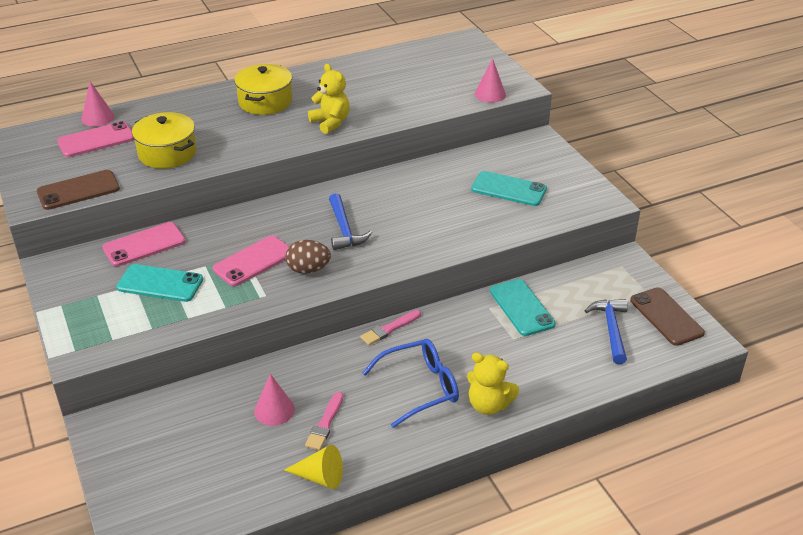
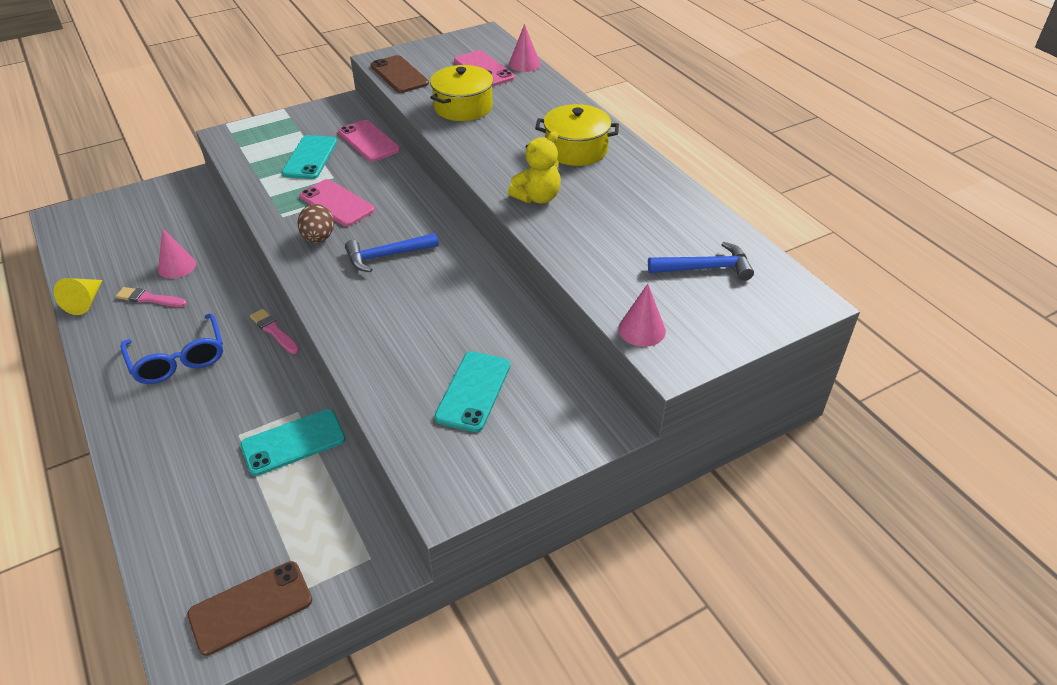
camera: 85 degrees right, 5 degrees up
(488, 405) = (137, 414): yellow teddy bear -> none
(611, 329) = (236, 536): blue hammer -> blue hammer (705, 268)

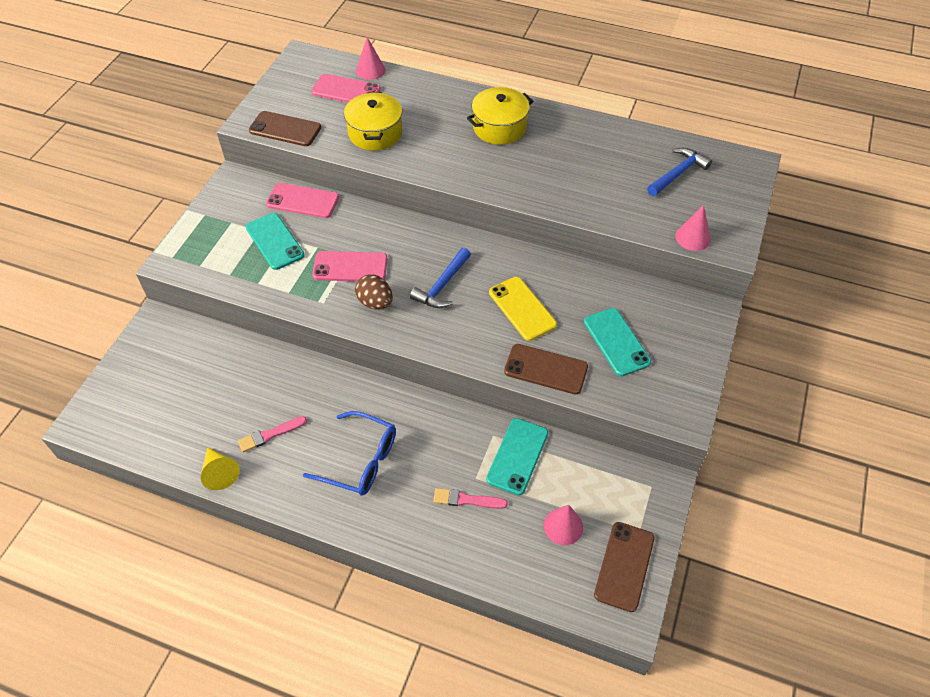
camera: 40 degrees left, 10 degrees up
(177, 266) = (255, 396): pink cone -> pink cone (563, 526)
(274, 331) = (401, 394): pink brush -> pink brush (467, 500)
(378, 371) = (546, 369): none -> brown phone
(427, 312) = (522, 308): none -> yellow phone
(537, 197) = (522, 180): yellow teddy bear -> none

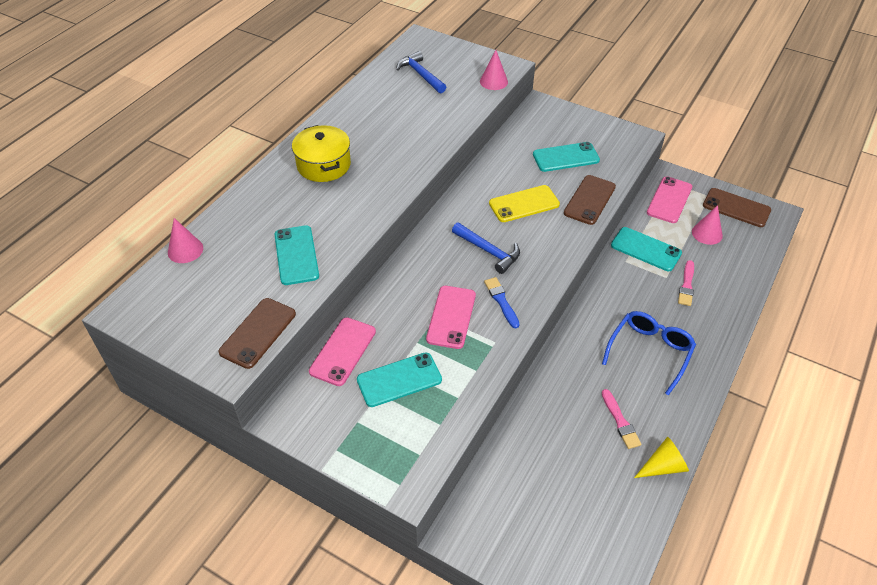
camera: 80 degrees left, 5 degrees down
(346, 91) = (212, 274): pink phone -> pink phone (669, 200)
(375, 133) = (296, 255): yellow pot -> turquoise phone
(375, 302) = (501, 301): brown egg -> blue brush

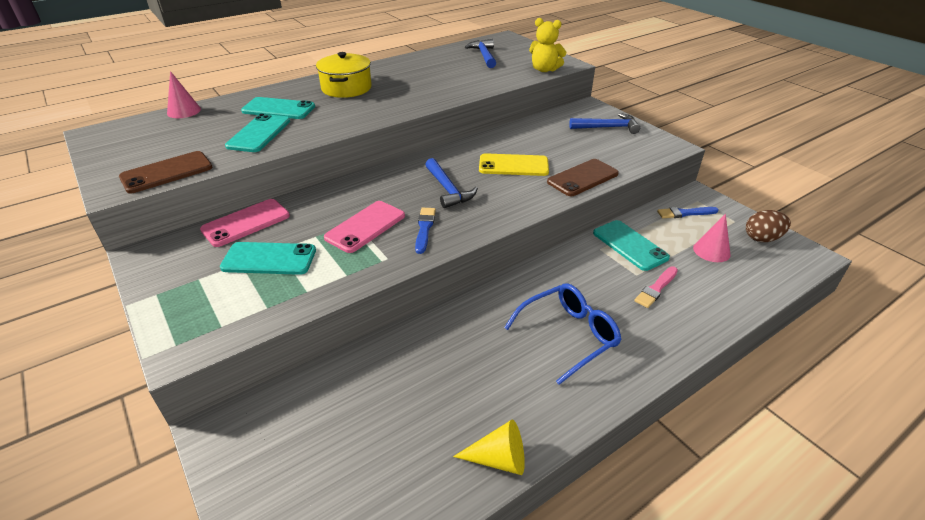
camera: 25 degrees right, 10 degrees down
(493, 81) = (544, 70): pink cone -> yellow teddy bear
(566, 157) = (584, 144): turquoise phone -> turquoise phone (278, 109)
(573, 129) = (607, 127): none -> blue hammer
(620, 421) = (483, 390): pink brush -> none
(669, 200) = (685, 213): pink phone -> blue brush
(736, 208) = (762, 238): brown phone -> brown egg

